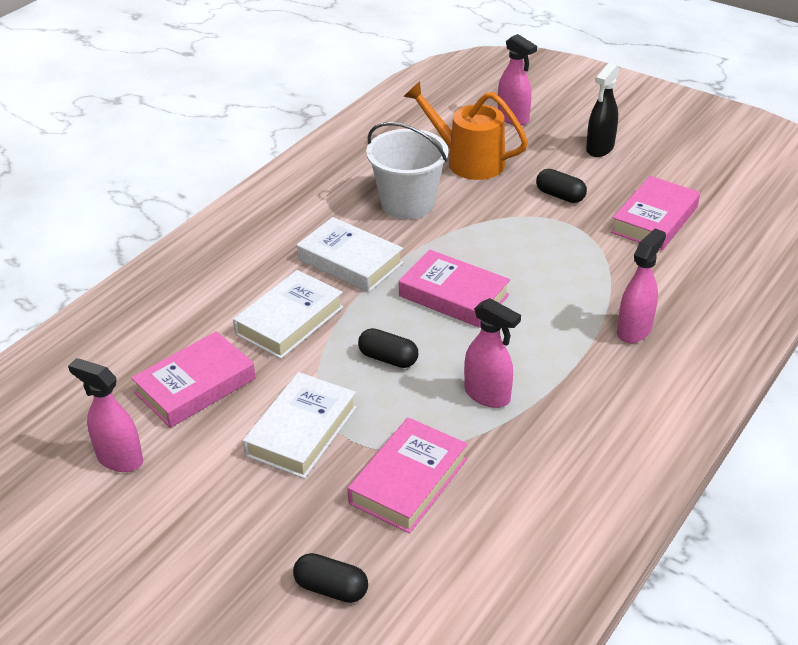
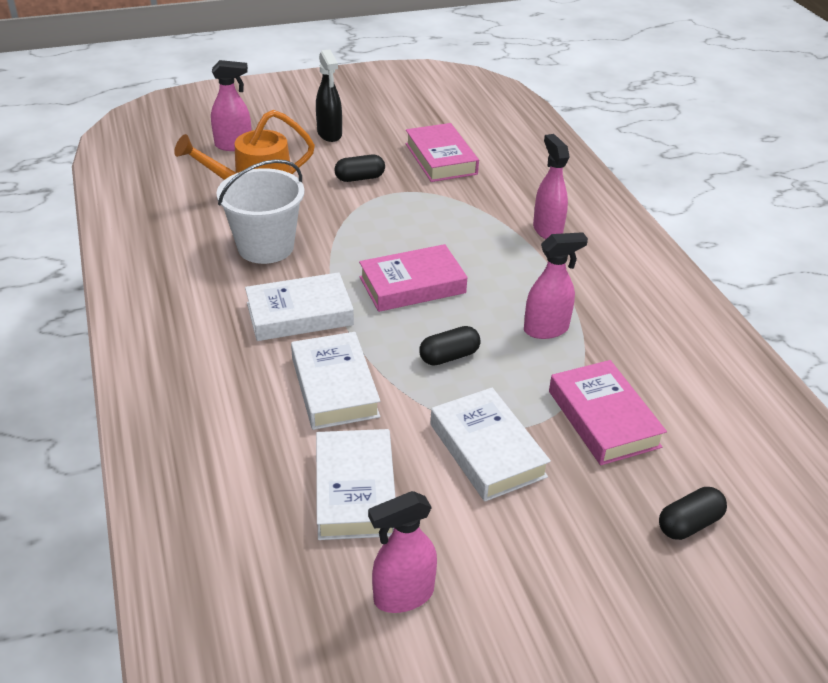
camera: 55 degrees left, 0 degrees up
(195, 386) = (355, 490): pink book -> white book

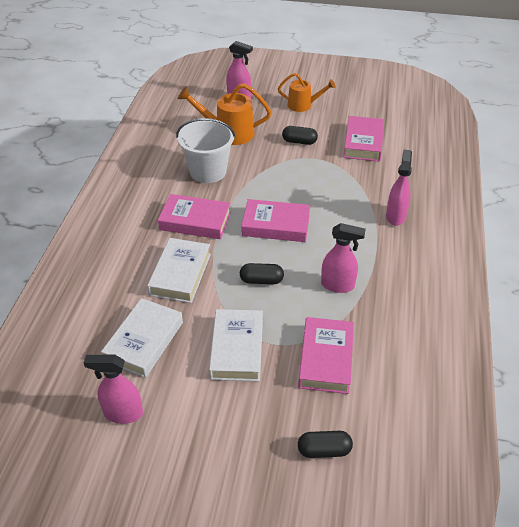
camera: 30 degrees right, 5 degrees up
(299, 314) = (195, 221): white book -> pink book
(329, 134) = (303, 105): black spray bottle -> orange watering can

